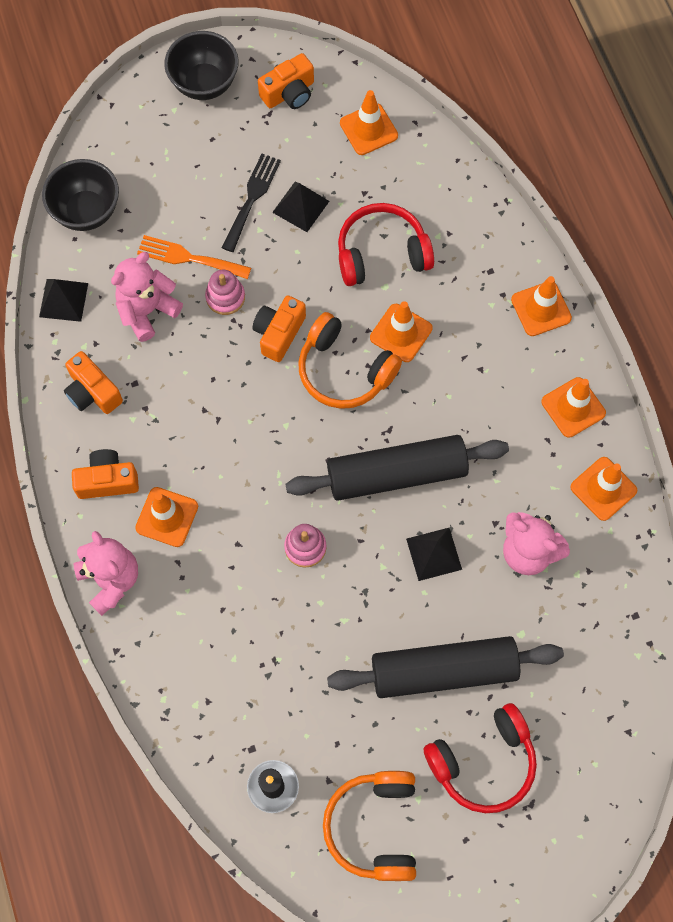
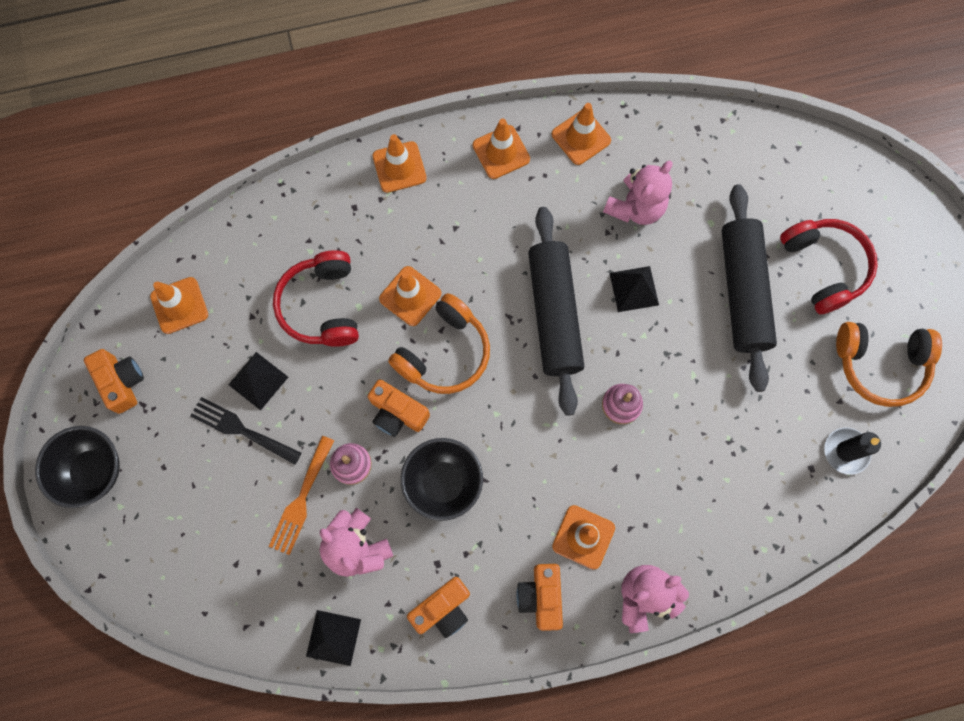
camera: 85 degrees left, 5 degrees up
(87, 211) = (230, 608): black bowl -> black bowl (443, 483)

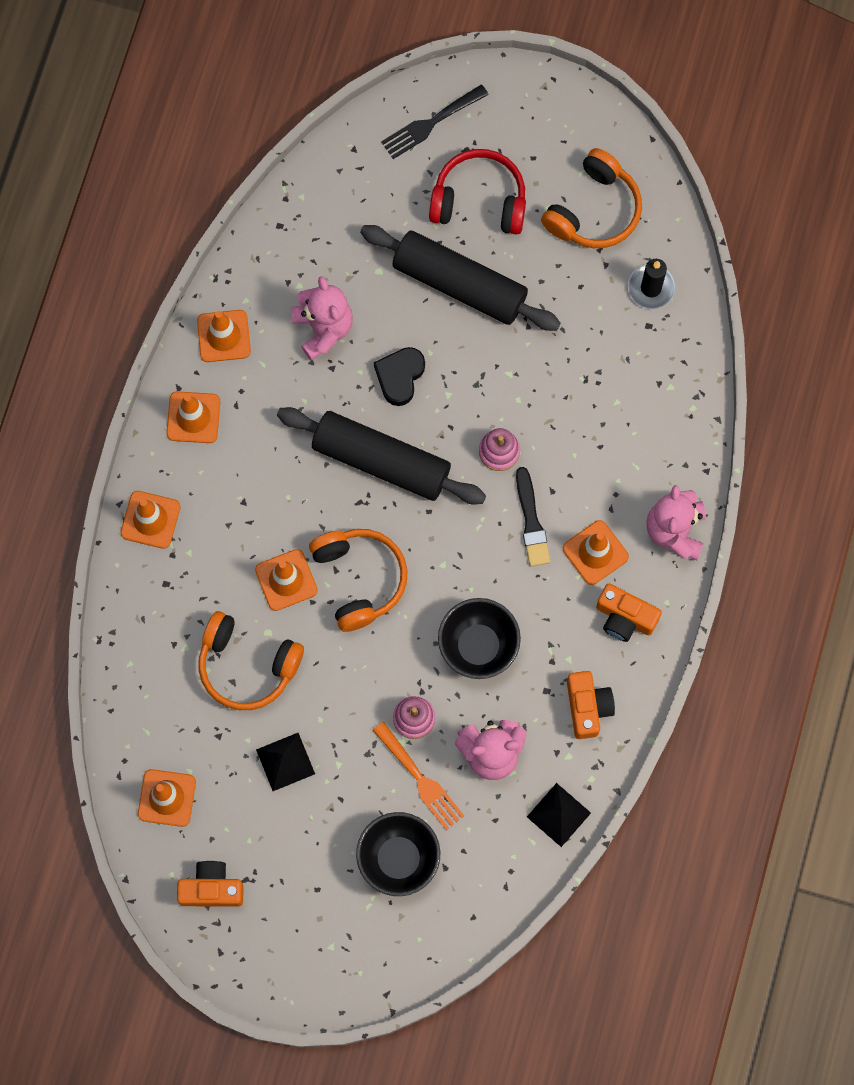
camera: 60 degrees left, 0 degrees up
(93, 471) = (283, 955): black bowl -> black bowl (398, 858)
(241, 429) = (323, 800): black fork -> black fork (430, 123)
(322, 306) = (247, 665): red headphones -> orange headphones
(397, 413) = (391, 652): orange camera -> none
(578, 466) = (531, 521): none -> black brush
(634, 289) = (400, 377): black pyramid -> black heart

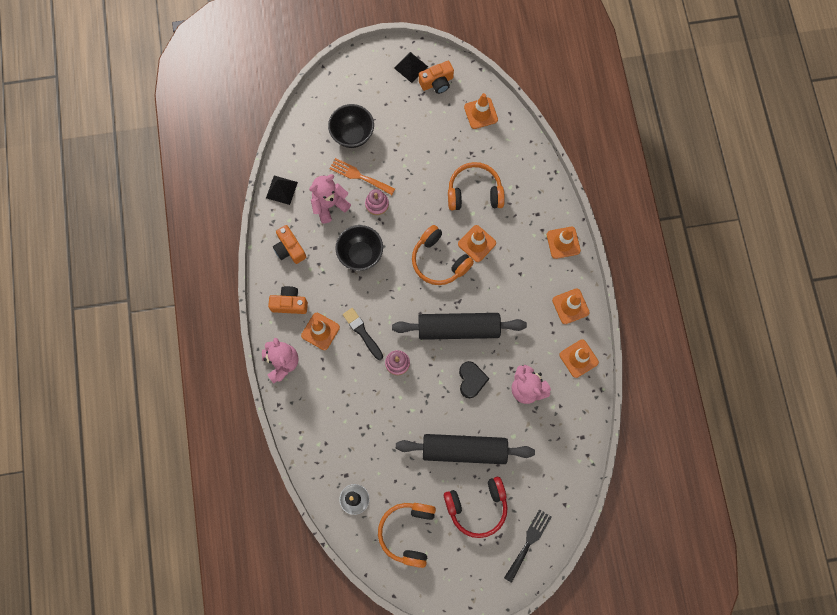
camera: 155 degrees right, 0 degrees up
(285, 761) = (431, 155): black pyramid -> black pyramid (411, 67)

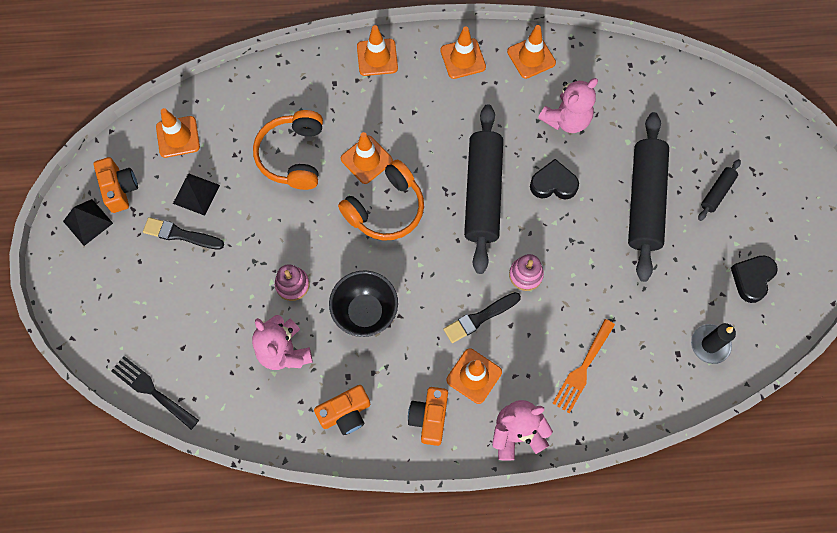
camera: 85 degrees left, 5 degrees down
(281, 190) = (250, 420): black pyramid -> black pyramid (196, 194)
(352, 135) = (179, 311): black bowl -> none
(359, 176) = (246, 306): orange fork -> orange fork (582, 369)
(407, 127) = (181, 234): none -> black brush
(408, 532) = (752, 279): orange headphones -> black heart
(477, 506) = (717, 192): red headphones -> black rolling pin
(528, 542) = (759, 138): black fork -> black fork (152, 390)

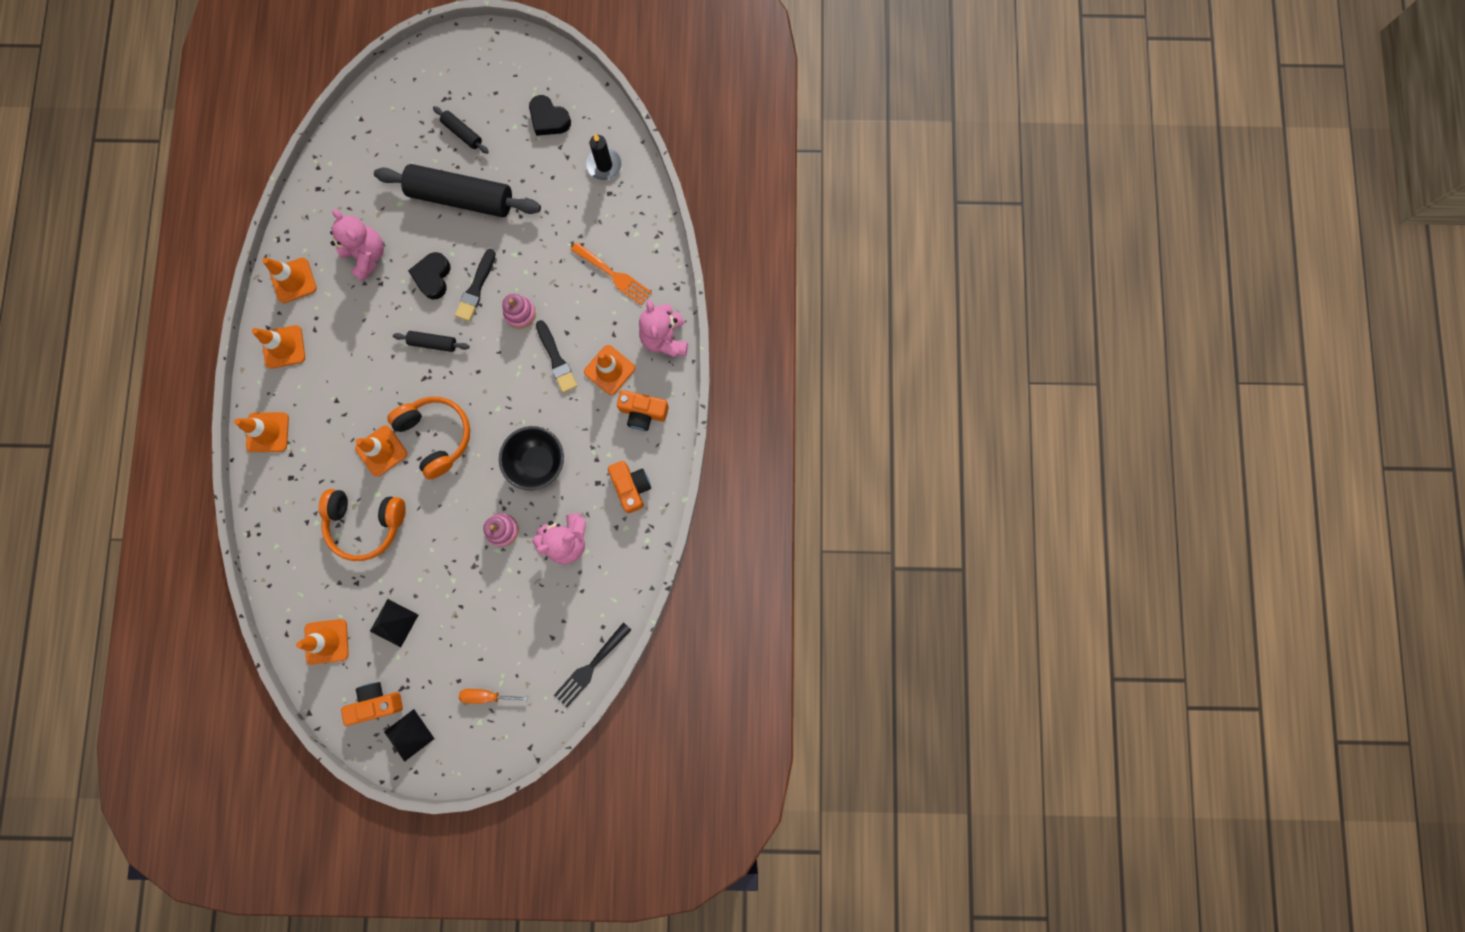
camera: 85 degrees left, 10 degrees up
(124, 290) = (486, 695): none -> orange screwdriver
(181, 234) = (436, 639): black brush -> black brush (476, 288)
(483, 193) = (433, 343): black rolling pin -> black rolling pin, size x0.44

